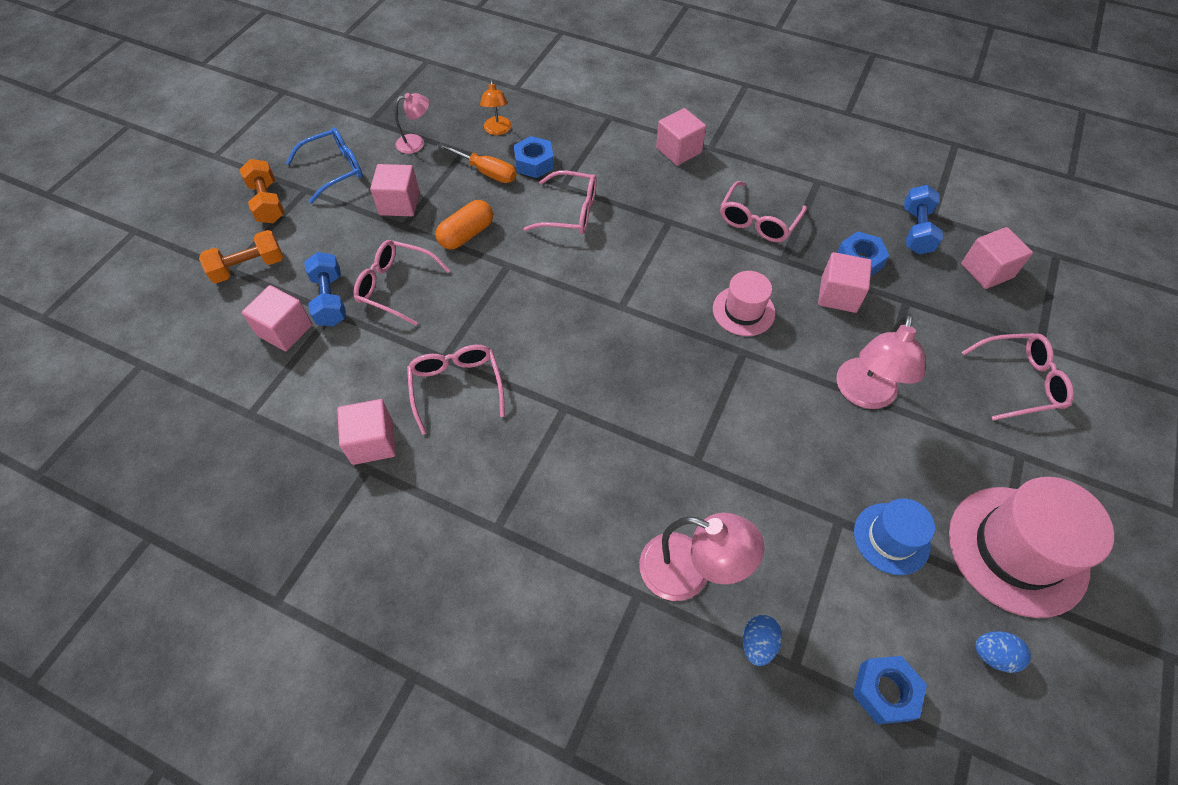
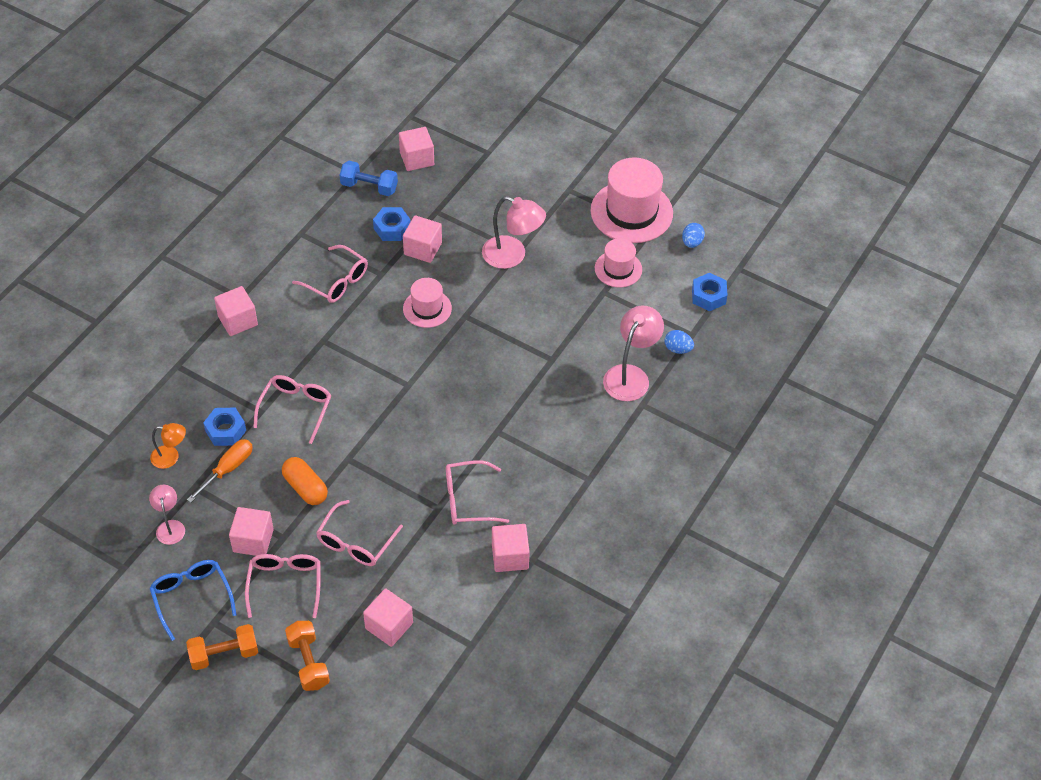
camera: 85 degrees left, 5 degrees down
(330, 299) = (361, 592): blue dumbbell -> none
(891, 538) = (618, 269): blue hat -> pink hat
(1020, 381) = (514, 172): pink glasses -> pink glasses (285, 584)

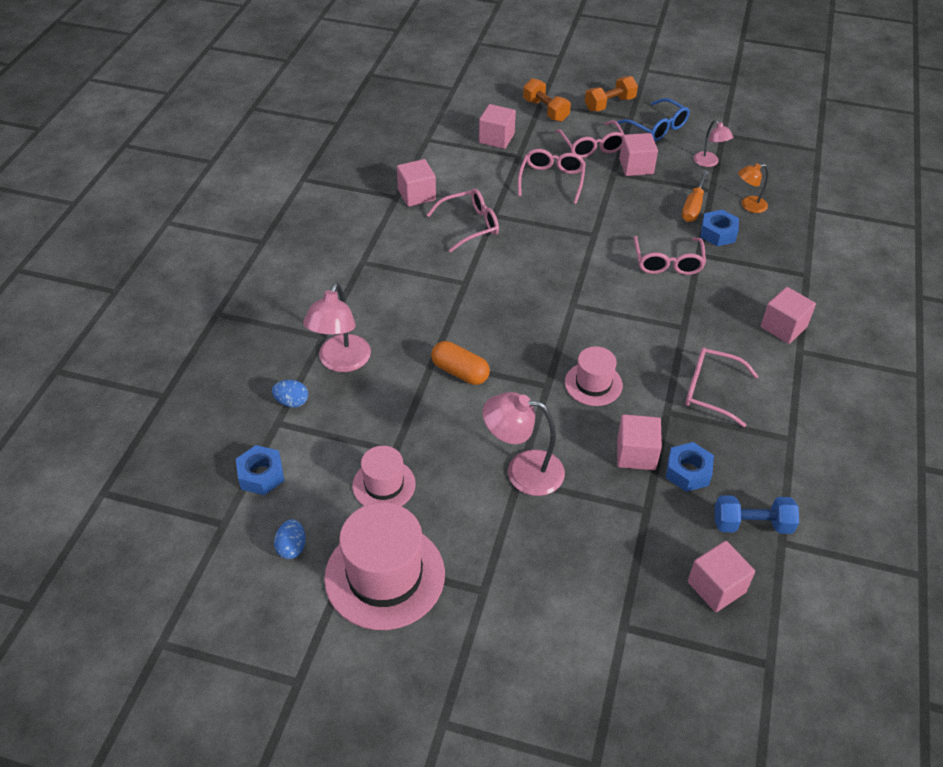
camera: 165 degrees right, 5 degrees down
(305, 488) = (617, 207): orange capsule -> orange capsule (460, 372)

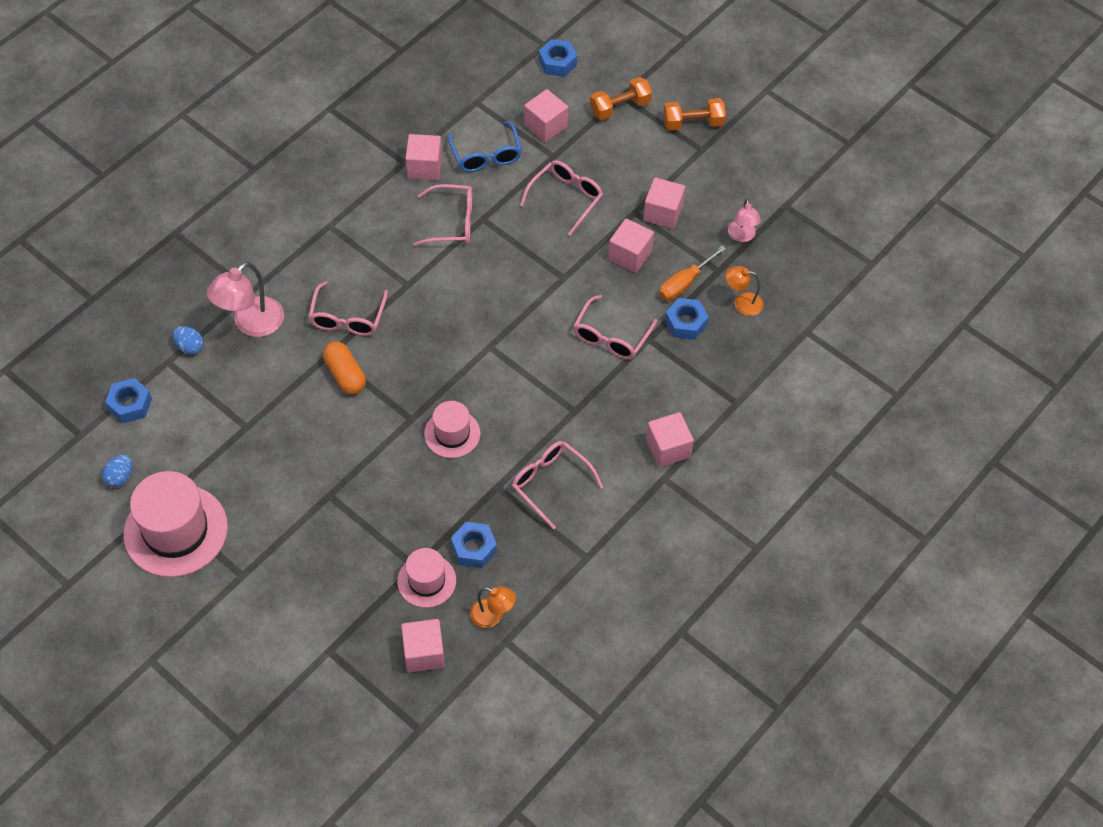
camera: 25 degrees right, 10 degrees up
(384, 485) = (219, 454): pink hat -> pink hat (426, 581)
(473, 96) = (557, 63): none -> blue nut
(523, 471) = (338, 489): pink lamp -> none
(545, 110) = (620, 107): orange dumbbell -> orange dumbbell turned 75 degrees clockwise
(592, 146) = (635, 171): pink glasses -> pink glasses (347, 318)
(636, 454) = (442, 514): pink cube -> pink cube (630, 255)
(657, 127) = (721, 172): blue glasses -> blue glasses (486, 155)
(752, 524) = (492, 616): blue dumbbell -> orange lamp

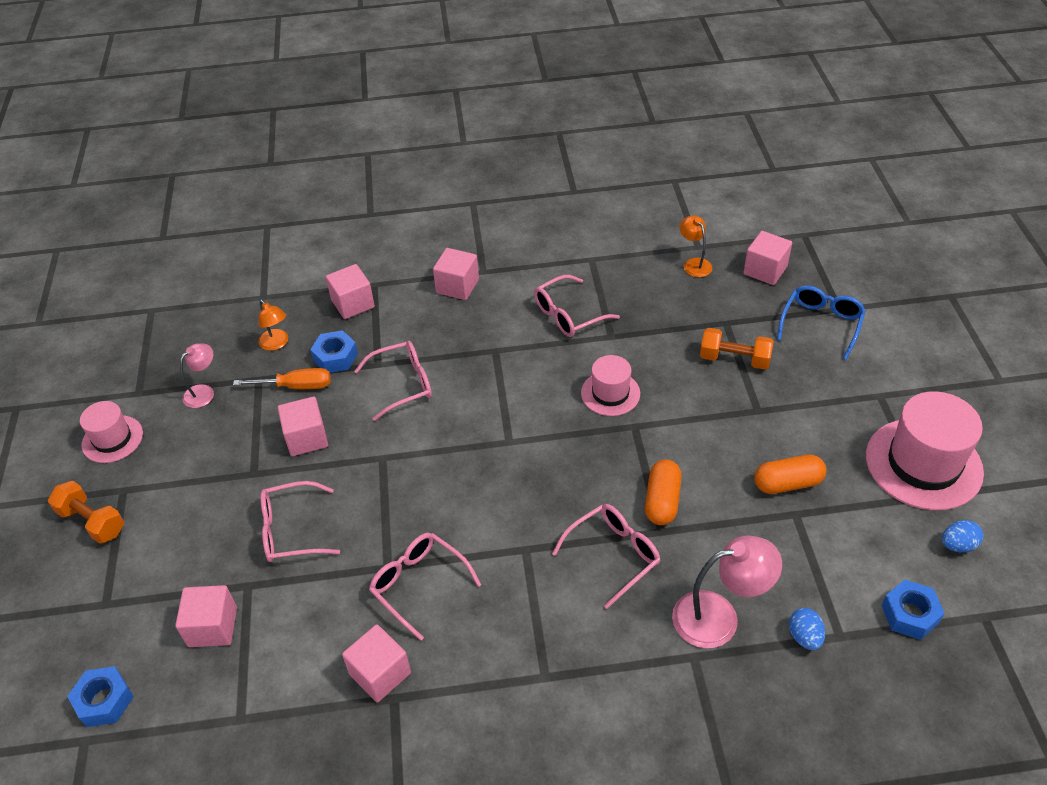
camera: 135 degrees left, 10 degrees down
(266, 447) = (787, 483): none -> orange capsule
(426, 581) = (725, 309): pink hat -> pink hat (112, 439)
(474, 548) = (669, 308): blue nut -> none
(486, 155) = (306, 638): blue glasses -> blue glasses (821, 324)
(550, 483) = (568, 315): pink glasses -> pink glasses turned 60 degrees clockwise
(620, 107) = (124, 591): orange dumbbell -> orange dumbbell (734, 359)
(663, 213) = (233, 455): pink cube -> pink cube (353, 304)

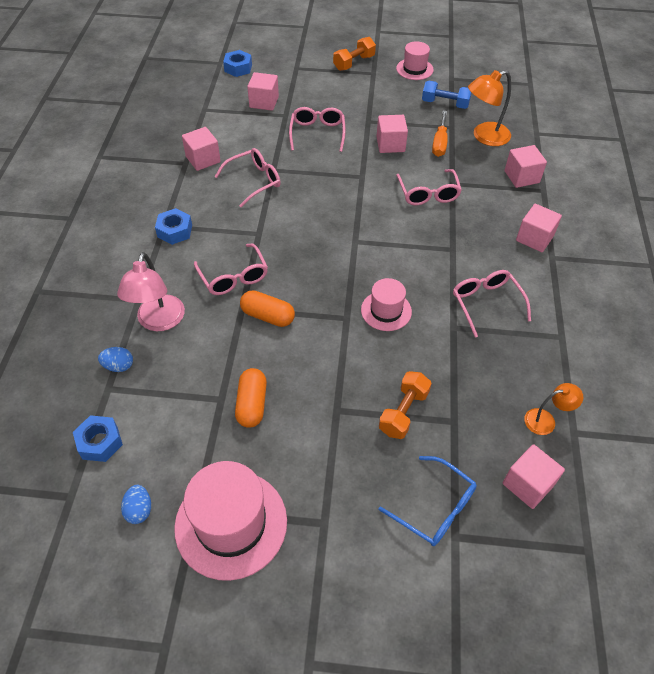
camera: 100 degrees right, 5 degrees up
(204, 392) = (445, 104): pink lamp -> blue dumbbell
(276, 344) = (484, 137): orange lamp -> orange lamp, size x1.71
(335, 357) = (464, 163): blue nut -> blue nut (175, 231)

